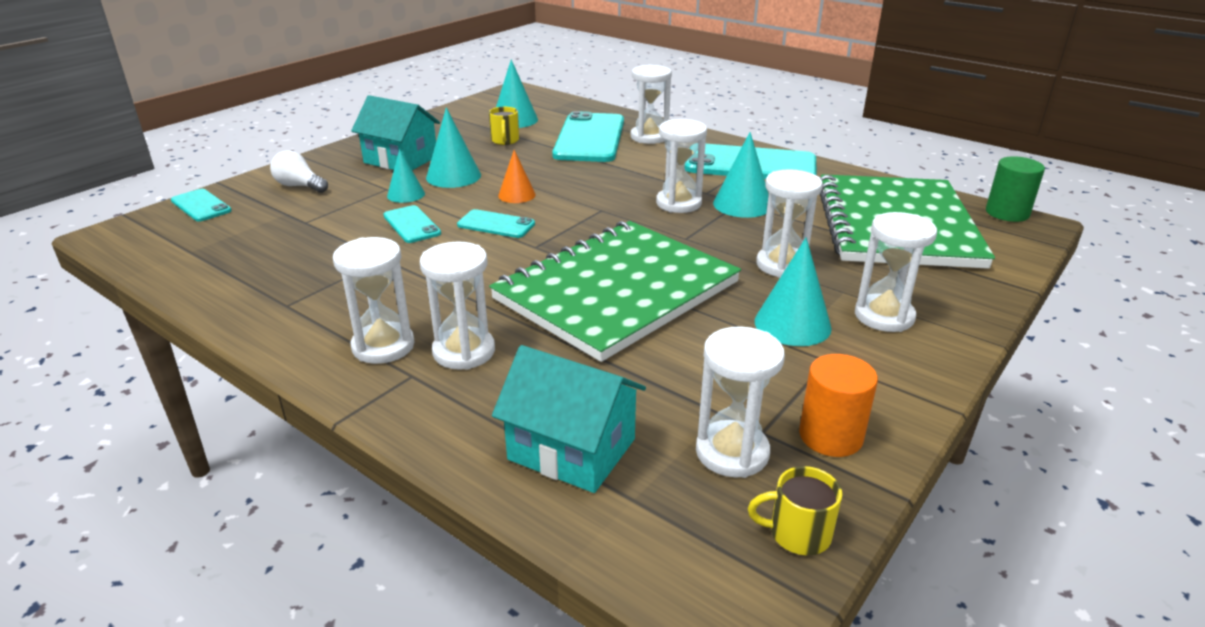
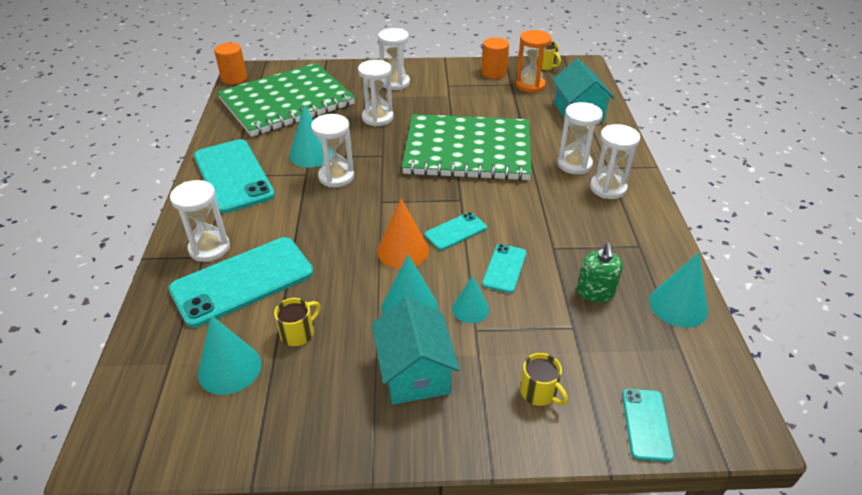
camera: 130 degrees left, 10 degrees up
(299, 186) = (539, 392): white light bulb -> yellow mug
(304, 248) = (595, 292): none -> green soap dispenser
(496, 224) = (455, 231): turquoise phone -> turquoise phone turned 75 degrees clockwise
(516, 195) = (403, 250): orange cone -> orange cone, size x1.53
(732, 452) = (530, 85): white hourglass -> orange hourglass
(792, 324) = (431, 99): turquoise cone -> turquoise cone (678, 305)
(1007, 213) = (234, 78): green cylinder -> orange cylinder

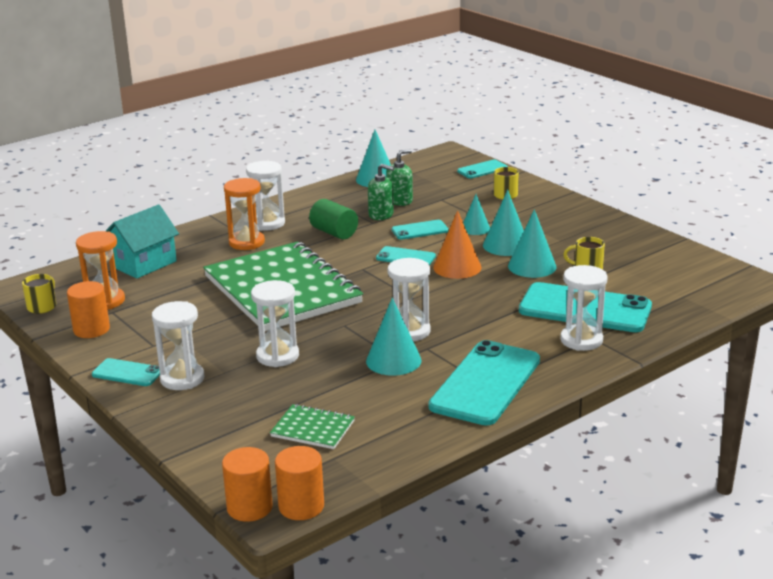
camera: 125 degrees left, 15 degrees down
(229, 368) = (648, 276): turquoise cone -> turquoise cone (532, 266)
(255, 67) = (249, 507): none -> orange cylinder
(287, 102) = (313, 429): green notebook -> green notebook, size x0.41
(415, 372) = (550, 226): turquoise house -> none
(425, 70) = (127, 373): none -> turquoise phone
(550, 215) = (334, 233): none -> green cylinder
(568, 261) = (381, 215): none -> green soap dispenser
(574, 164) = (246, 242): white hourglass -> orange hourglass

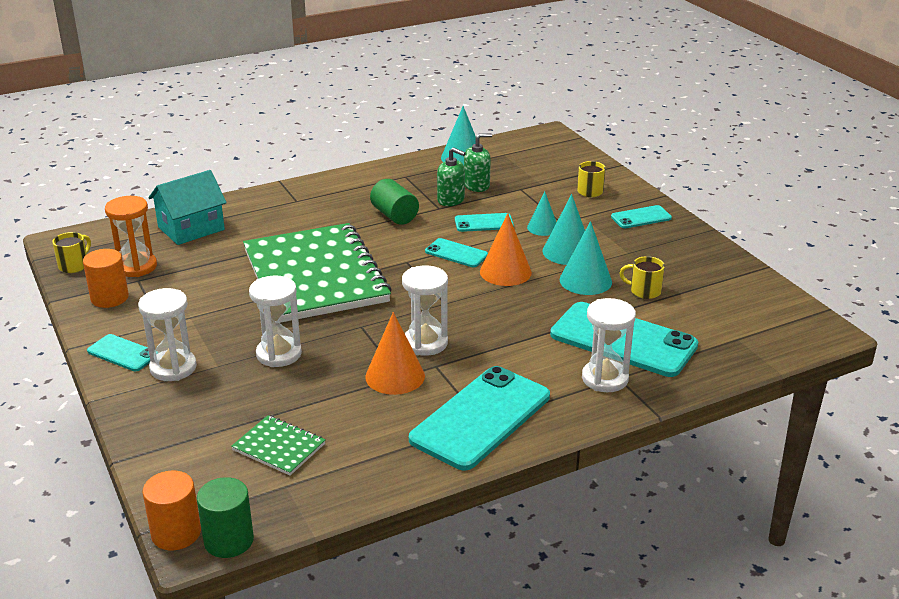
camera: 10 degrees right, 5 degrees up
(246, 242) = (302, 216): orange hourglass -> none
(267, 223) = (332, 197): white hourglass -> none
(301, 506) = (229, 540): orange cylinder -> green cylinder
(393, 360) = (395, 376): turquoise cone -> orange cone
(482, 169) = (577, 158): turquoise phone -> turquoise phone (641, 217)

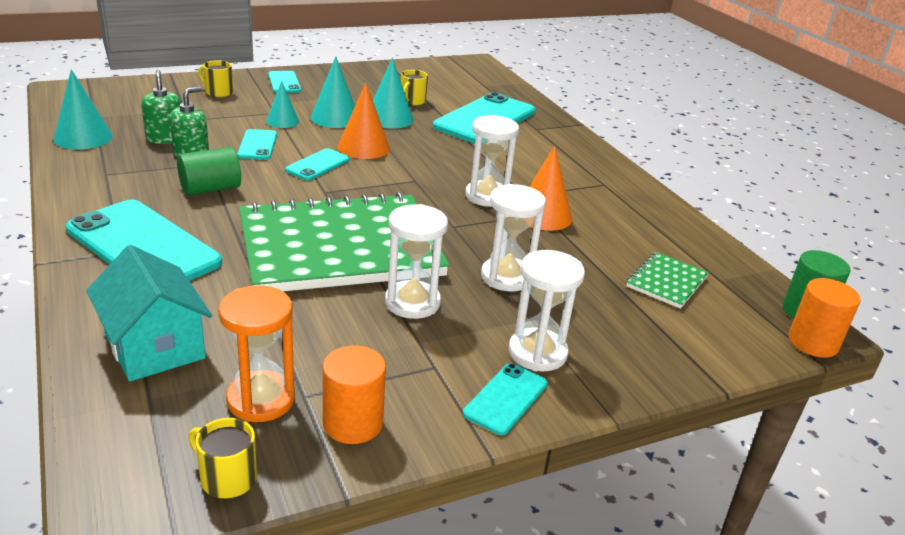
camera: 90 degrees left, 0 degrees up
(481, 418) = (599, 184): turquoise phone -> turquoise phone (143, 246)
(605, 378) = (539, 133): white hourglass -> white hourglass (412, 302)

